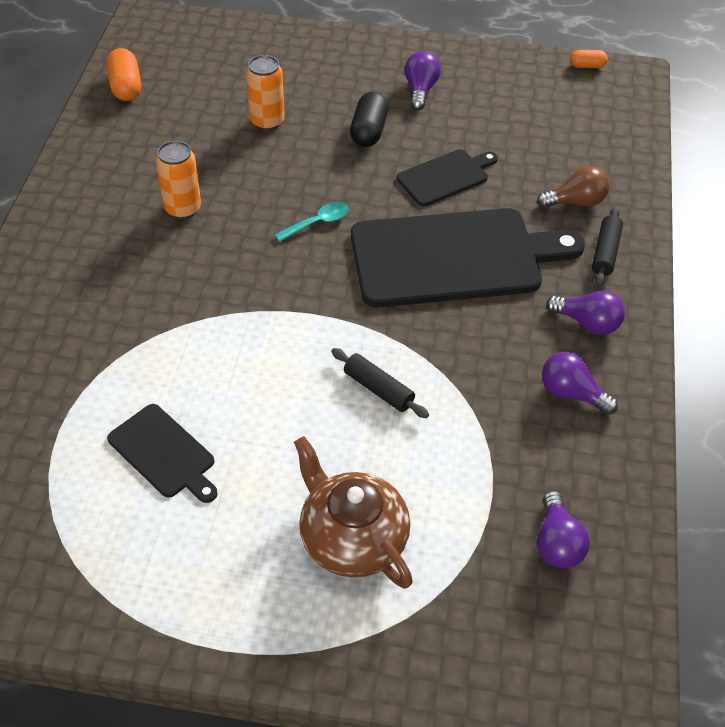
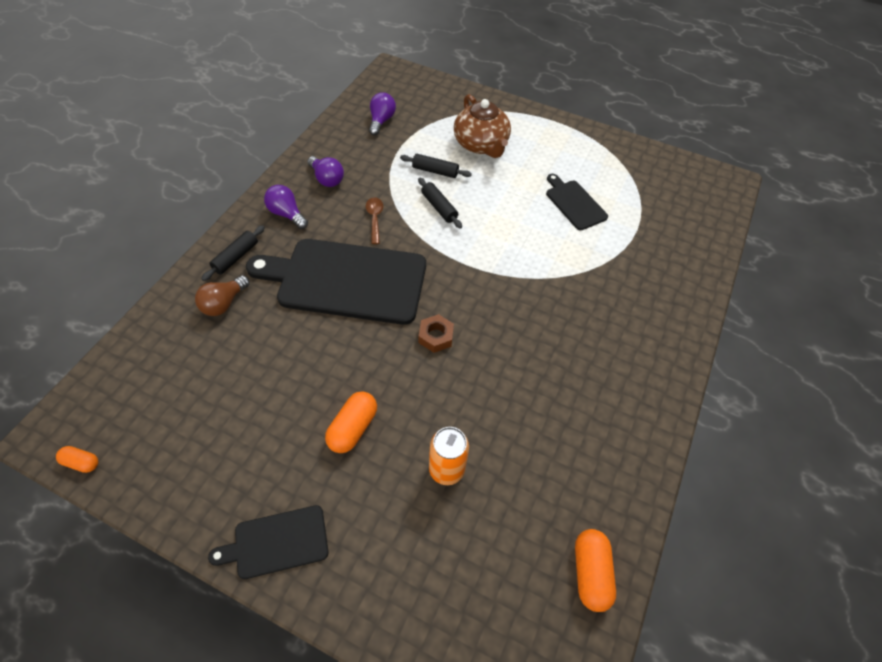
camera: 165 degrees left, 5 degrees up
(183, 208) = (544, 379): orange can -> none
(318, 222) = (436, 336): turquoise spoon -> brown nut
(369, 131) = (353, 428): black capsule -> orange capsule
(411, 455) = (435, 171): none -> black rolling pin
(420, 90) = (274, 474): purple light bulb -> none
(445, 176) = (311, 355): black cutting board -> black cutting board (277, 543)
(463, 347) = (375, 219): none -> brown spoon
(575, 202) = (224, 303): brown light bulb -> brown light bulb turned 60 degrees counterclockwise

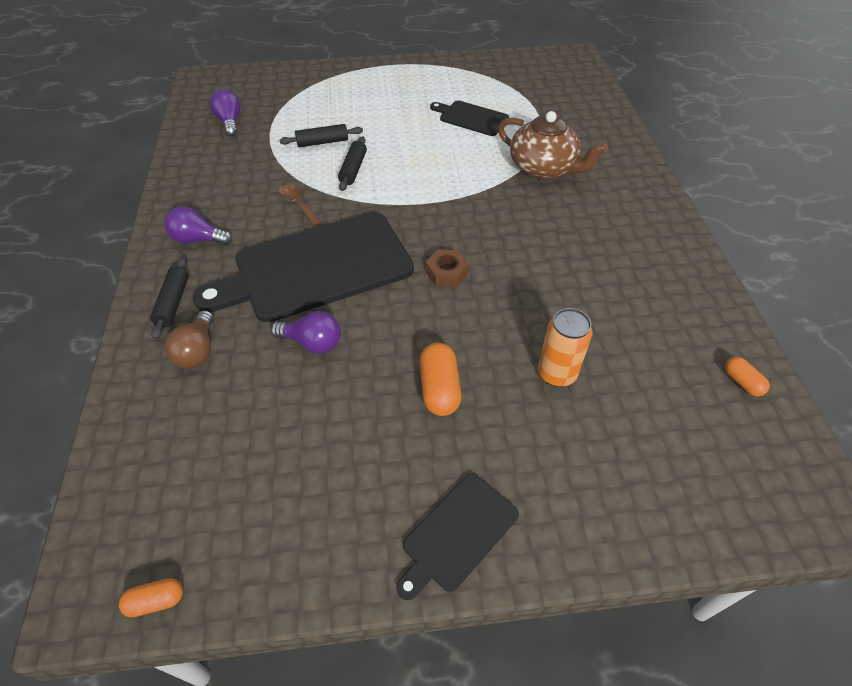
camera: 30 degrees left, 5 degrees down
(327, 179) = (215, 192): purple light bulb -> purple light bulb (312, 343)
(439, 207) = (353, 169): black rolling pin -> black rolling pin turned 75 degrees clockwise
(481, 144) = (347, 105): brown teapot -> brown teapot (543, 168)
(590, 573) = (742, 382): orange capsule -> orange capsule, size x0.59

